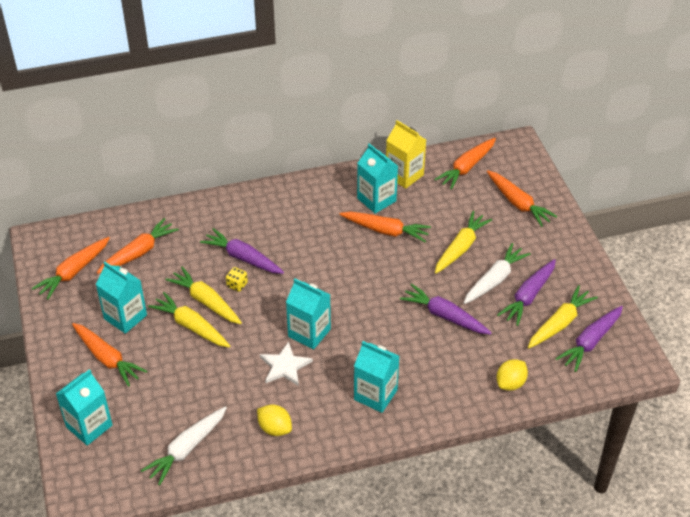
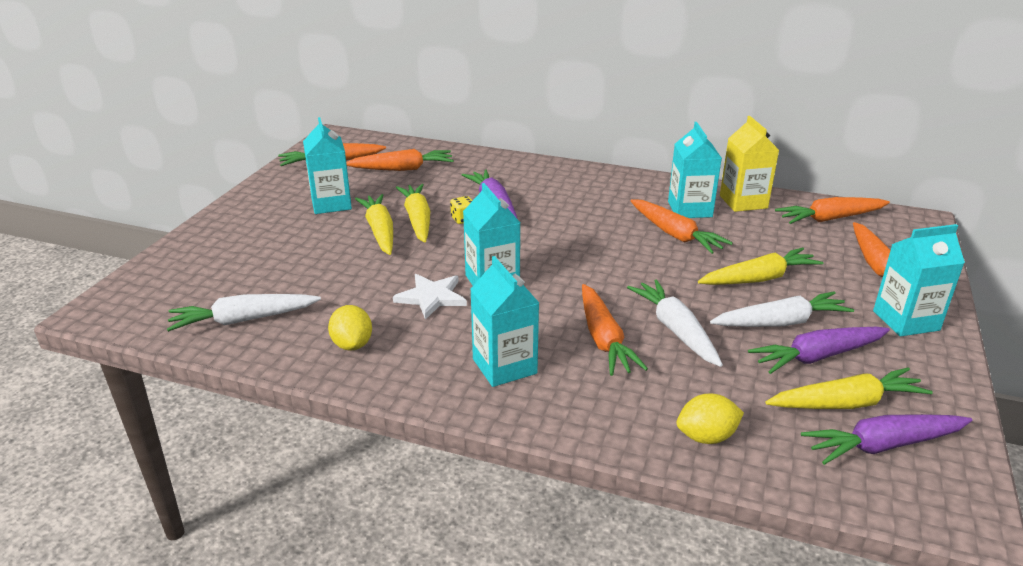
camera: 35 degrees right, 15 degrees down
(89, 426) = (188, 263): turquoise carton -> turquoise carton (906, 320)
(107, 358) = (275, 224): orange carrot -> orange carrot (604, 339)
(444, 316) = (675, 330): purple carrot -> white carrot

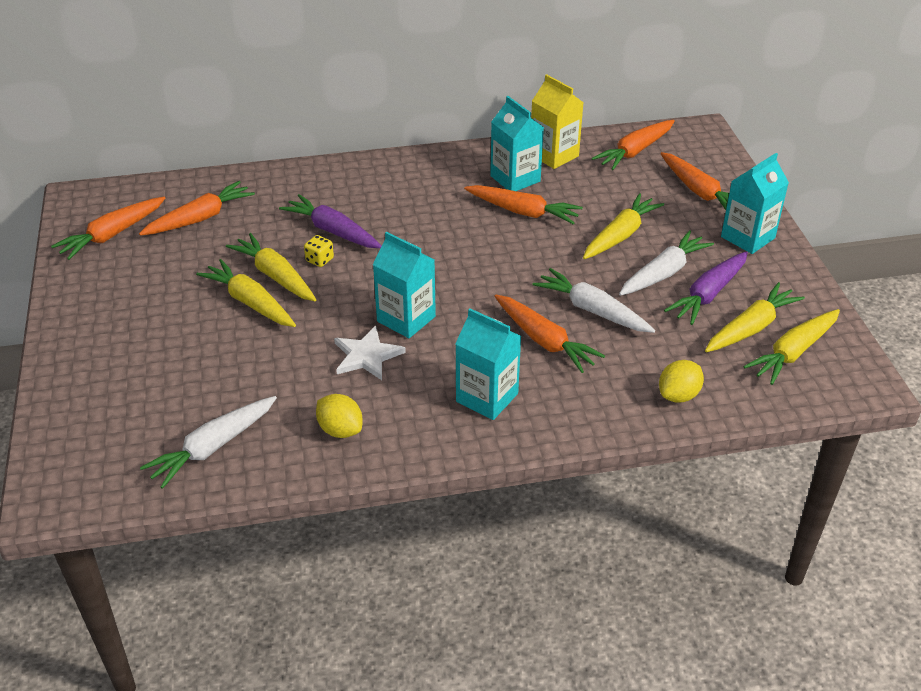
camera: 30 degrees left, 10 degrees up
(331, 204) = (166, 287): turquoise carton -> none
(883, 445) = (793, 353): purple carrot -> yellow carrot

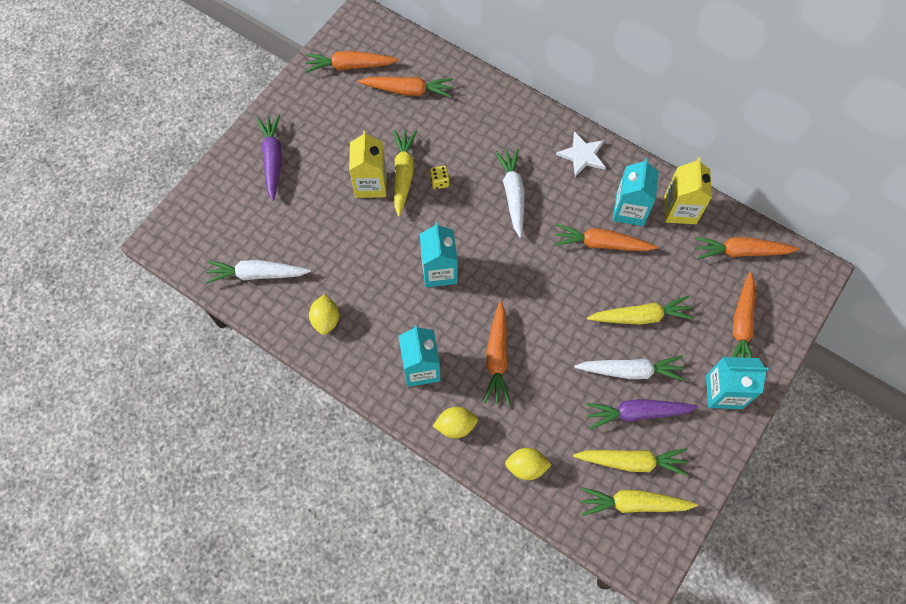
camera: 45 degrees right, 25 degrees up
(250, 302) = (371, 184): yellow carrot -> yellow carton
(332, 231) = (470, 163): purple carrot -> purple carrot (273, 159)
(367, 356) = (390, 280): white star -> white star (582, 155)
(523, 212) = (601, 244): orange carrot -> orange carrot turned 120 degrees clockwise
(578, 414) = (455, 426): none -> yellow lemon
(592, 310) = (551, 360): white carrot -> white carrot (513, 194)

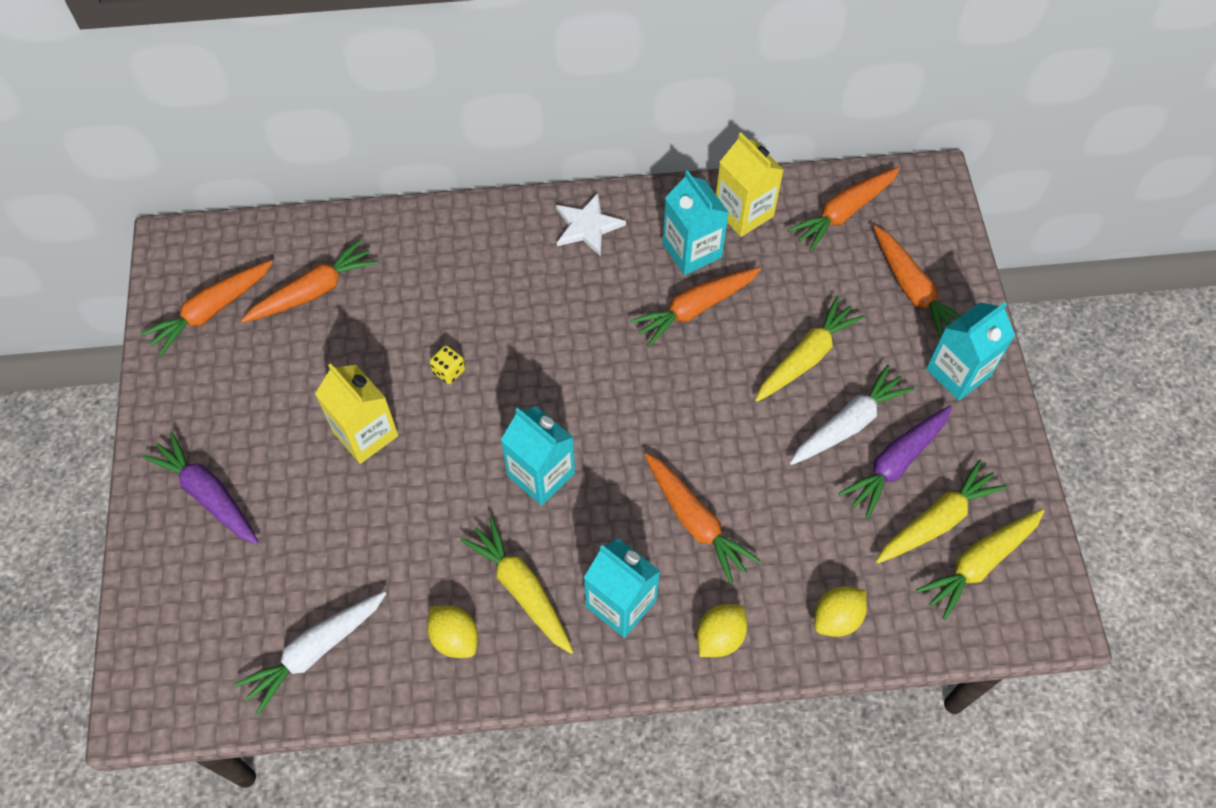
camera: 40 degrees left, 5 degrees down
(403, 174) = (396, 393): yellow carrot -> yellow carrot (521, 589)
(513, 194) = (548, 324): white carrot -> none

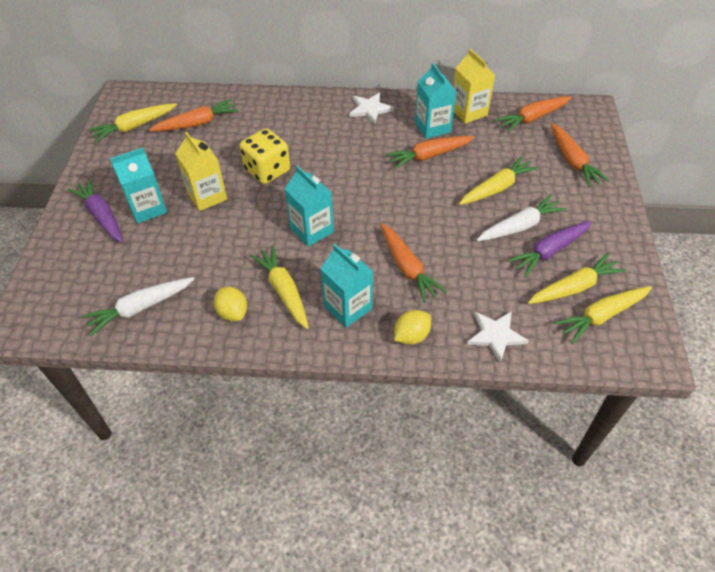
camera: 10 degrees right, 10 degrees down
(211, 311) = (134, 127): orange carrot -> yellow carrot
(449, 371) = (267, 170): yellow dice -> yellow dice, size x2.22
(836, 618) = (495, 335): yellow lemon -> white star
(958, 372) = (598, 207): turquoise carton -> turquoise carton (147, 208)

